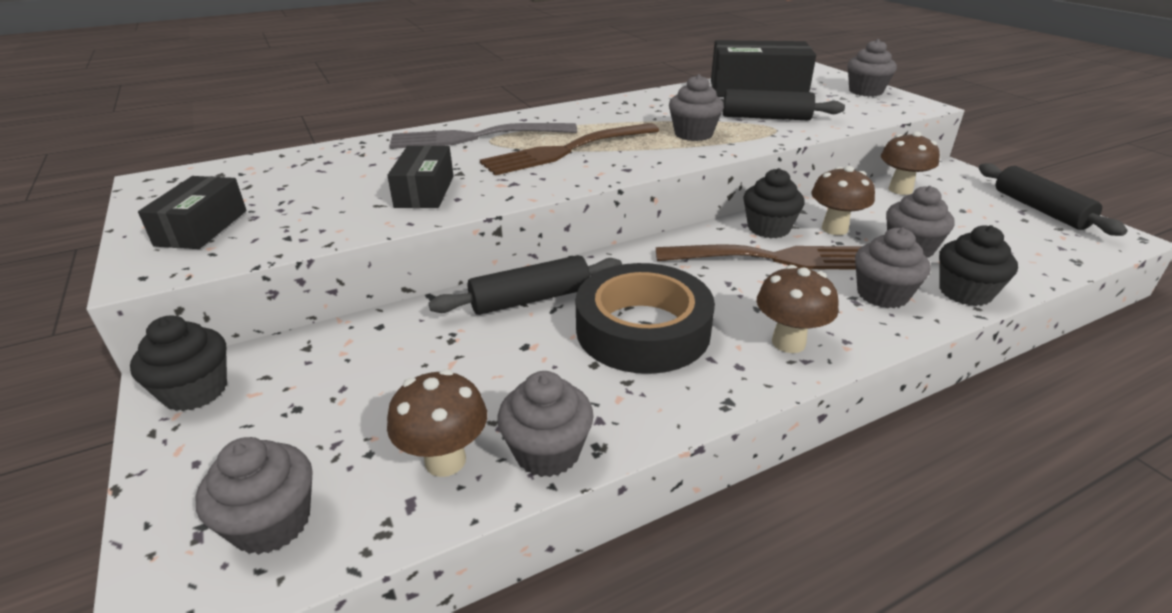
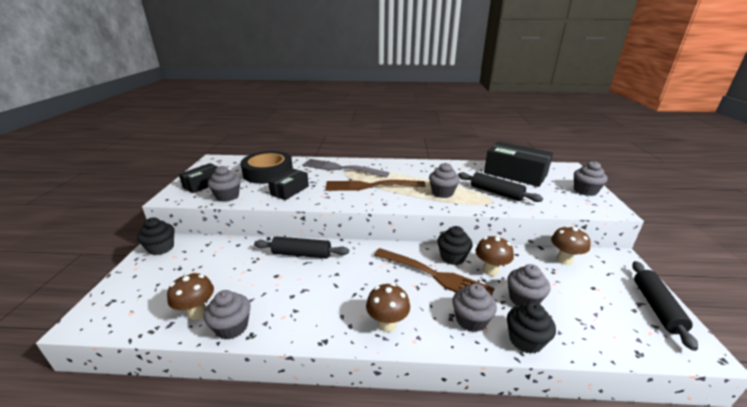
camera: 30 degrees right, 5 degrees down
(272, 523) = (129, 309): grey cupcake -> grey cupcake (227, 196)
(643, 329) = (329, 288): black tape -> black tape (268, 172)

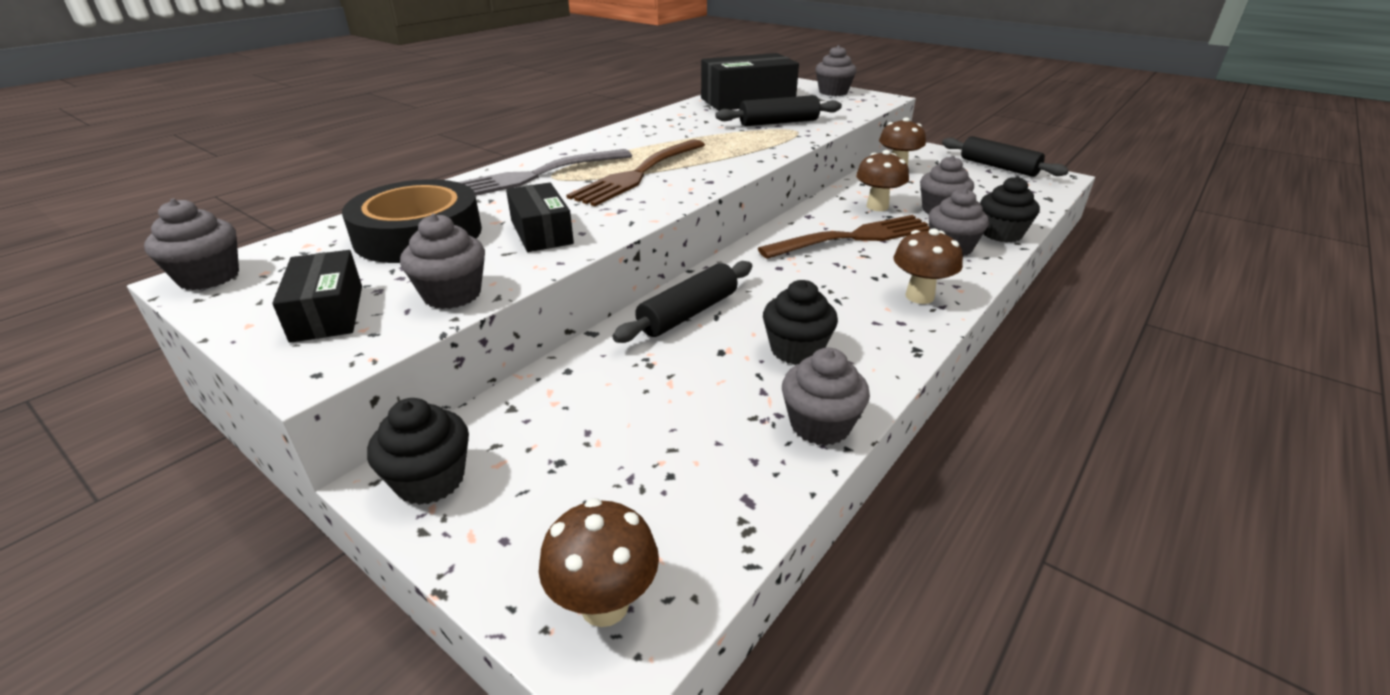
camera: 55 degrees left, 5 degrees up
(197, 312) = (744, 458): brown mushroom -> brown mushroom (604, 604)
(442, 193) = (734, 144): grey cupcake -> grey cupcake (209, 277)
(452, 257) = (829, 215): black cupcake -> black cupcake (796, 350)

